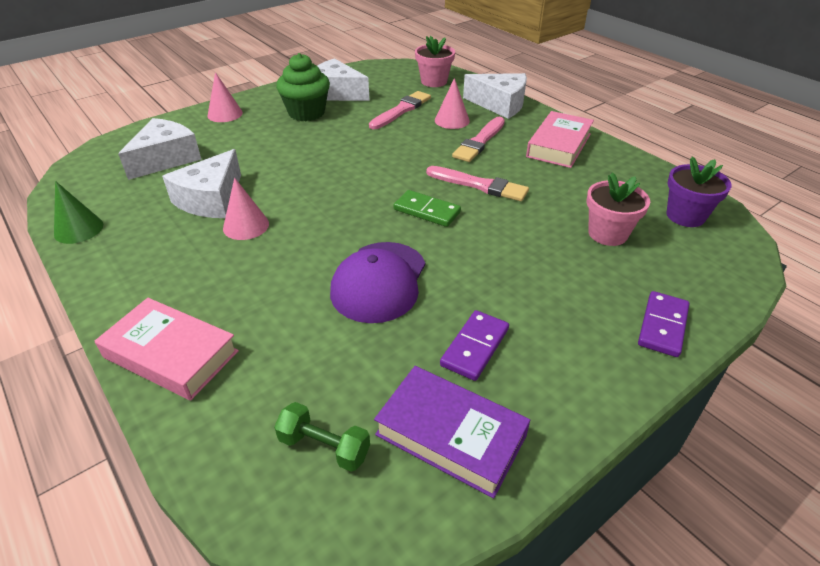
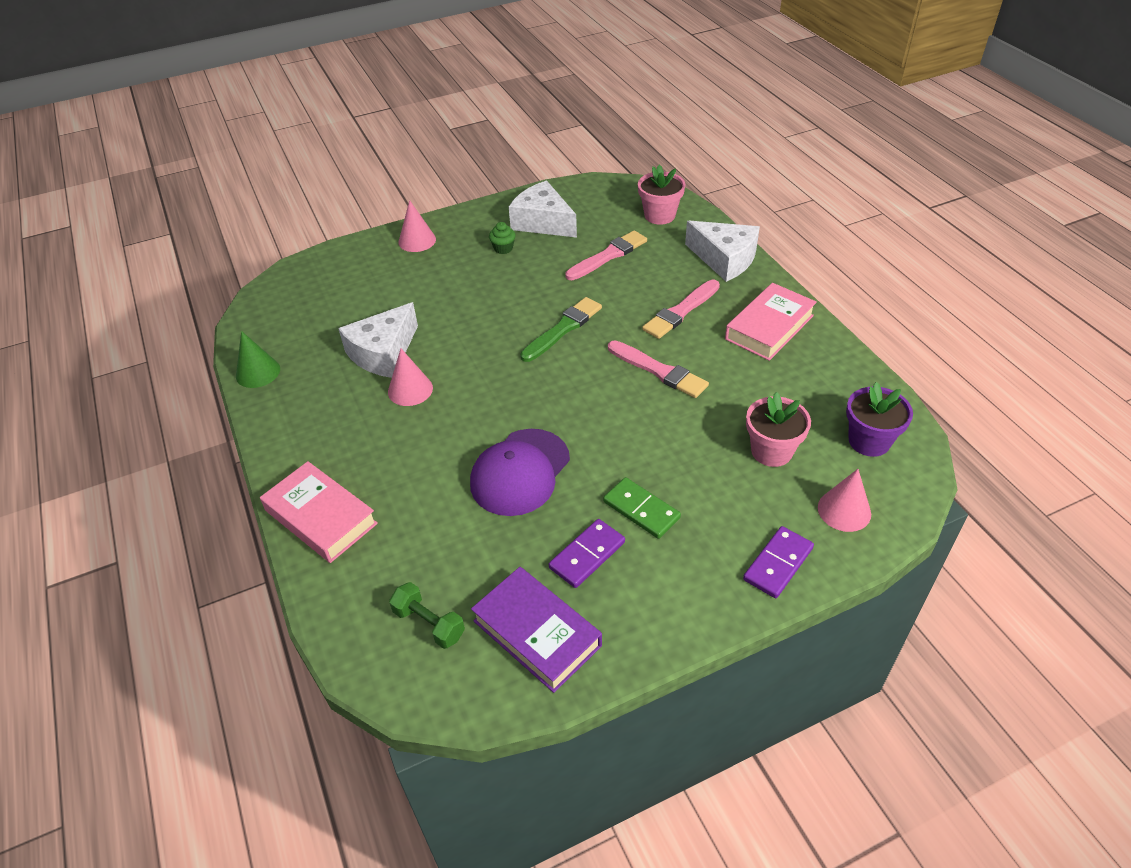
camera: 15 degrees right, 5 degrees up
(166, 159) = (348, 295): white cheese -> none
(306, 113) = (503, 248): green cupcake -> green cupcake, size x0.47
(380, 163) = (563, 329): none -> green brush
(426, 211) = (592, 396): green domino -> green domino (641, 510)
(452, 120) = (660, 277): pink cone -> pink cone (844, 510)

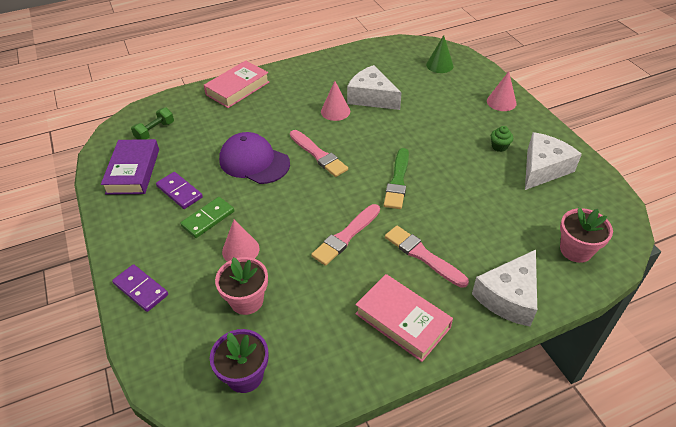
camera: 90 degrees right, 0 degrees up
(258, 372) = (355, 53): green cone -> green cone (439, 65)
(537, 633) = (133, 171): purple book -> purple book turned 45 degrees counterclockwise
(563, 329) = (397, 181): green brush -> green brush turned 60 degrees clockwise
(608, 256) = (500, 210): pink brush -> pink brush (318, 155)
(844, 510) = (175, 340): pink cone -> pink cone (240, 250)

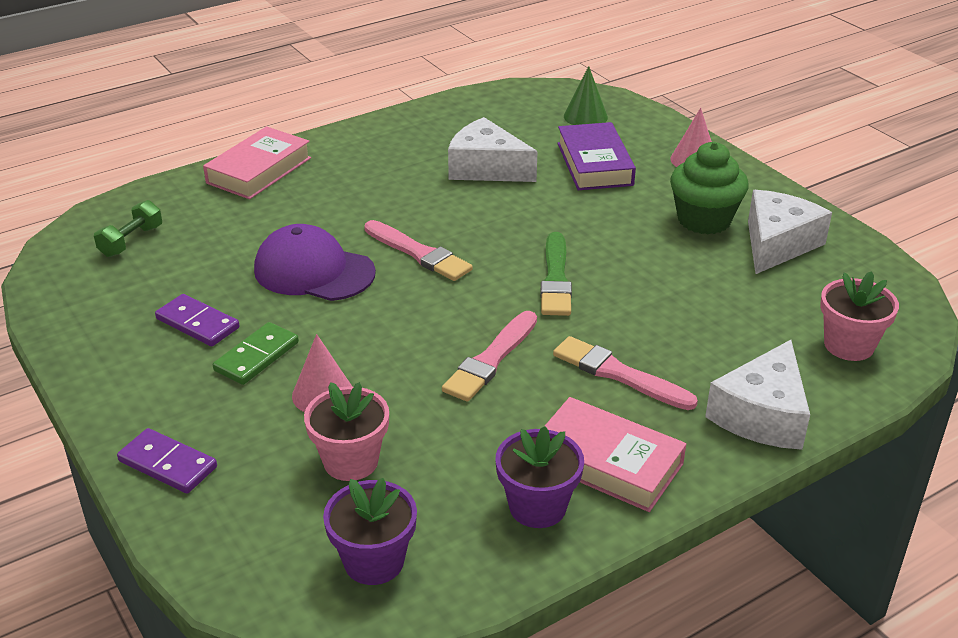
camera: 10 degrees left, 10 degrees down
(133, 171) = (108, 301): purple book -> purple book (595, 164)
(335, 111) = (431, 191): pink cone -> none
(352, 348) = (537, 507): none -> purple flower pot
(499, 146) = (704, 220): green cupcake -> green cupcake, size x2.15

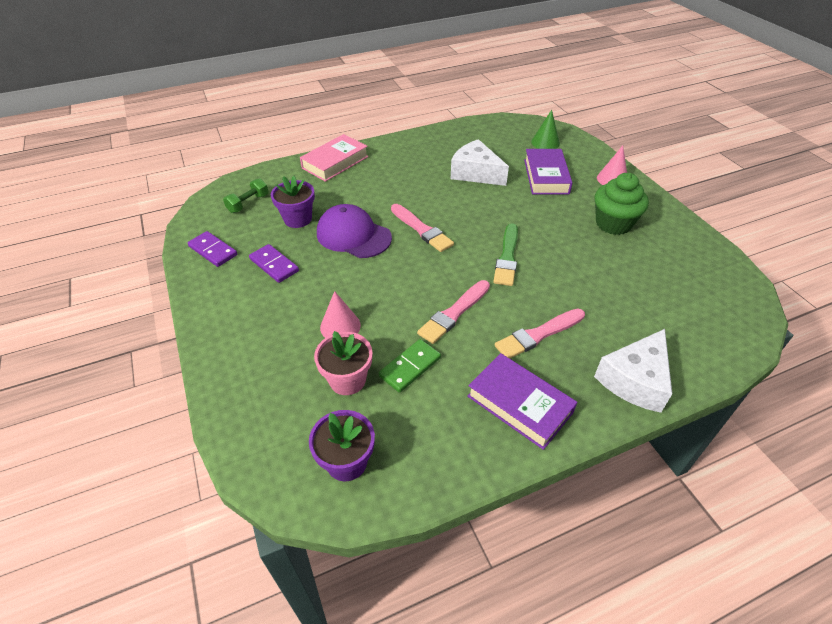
camera: 10 degrees right, 10 degrees up
(167, 464) = (231, 366): purple domino -> purple domino (213, 251)
(256, 356) = (305, 293): green domino -> green domino (410, 367)
(537, 507) = (465, 434): purple flower pot -> purple flower pot (298, 219)
(607, 462) = (519, 404): pink book -> purple book
(619, 374) = (538, 335): pink brush -> pink brush turned 75 degrees counterclockwise
(777, 244) = (662, 247): white cheese -> none
(849, 345) = (704, 331): pink flower pot -> none

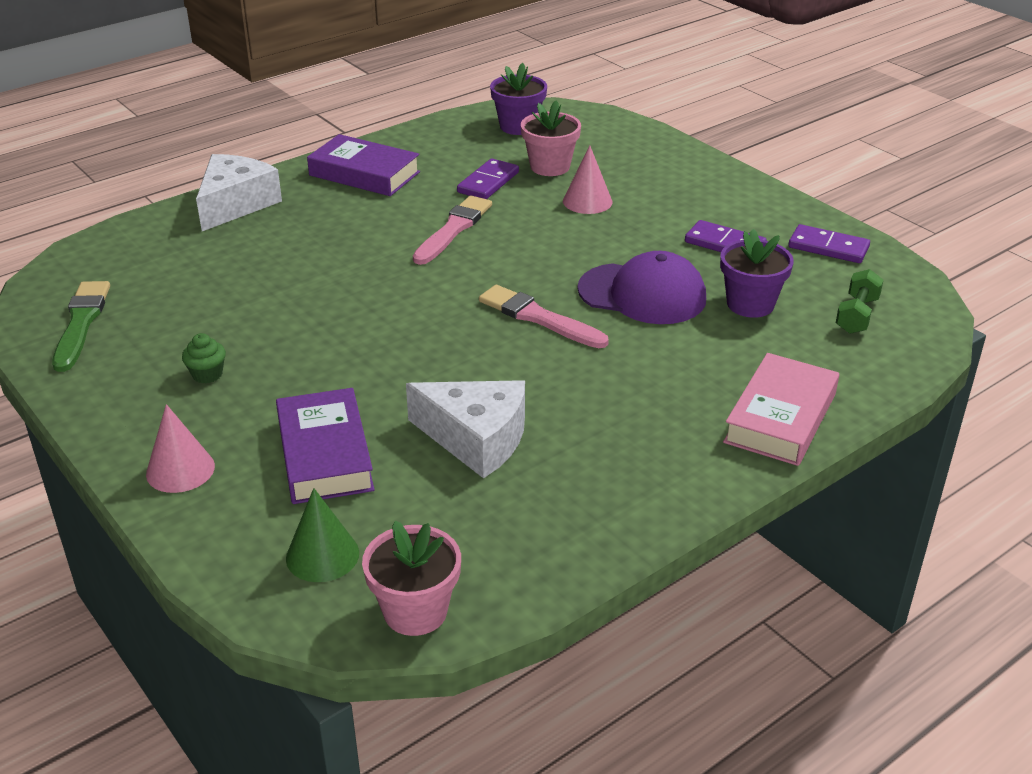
camera: 165 degrees right, 10 degrees down
(410, 367) = (488, 182): green domino -> purple domino
(507, 257) = (391, 298): green brush -> green brush (81, 323)
(511, 124) = (415, 611): none -> pink flower pot
(538, 335) = (344, 224): pink brush -> none
(613, 224) = (207, 374): green cupcake -> green cupcake, size x0.47

